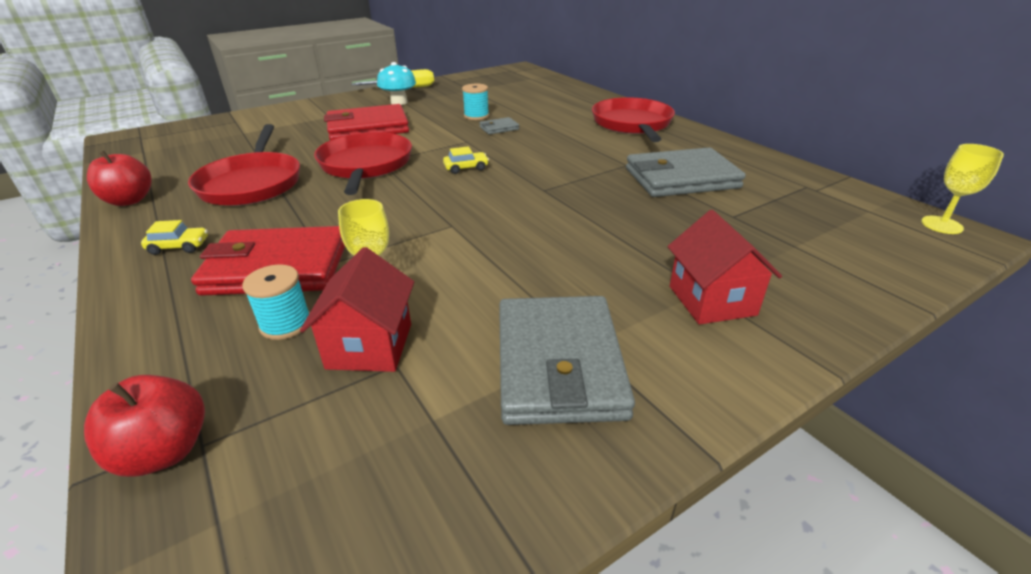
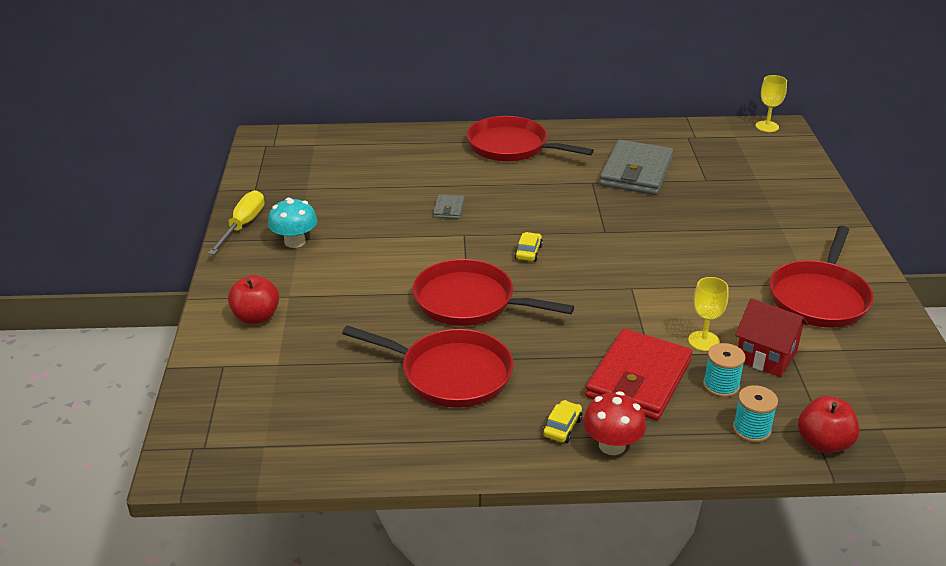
camera: 60 degrees left, 0 degrees up
(129, 200) = (423, 456): red apple -> red apple (256, 317)
(150, 279) = (612, 445): none -> red mushroom
(368, 128) = (360, 279): red wallet -> none
(476, 116) = (399, 210): turquoise spool -> turquoise spool (751, 429)
(558, 363) = (819, 297): grey wallet -> red pan
(712, 300) = (792, 230): red house -> none

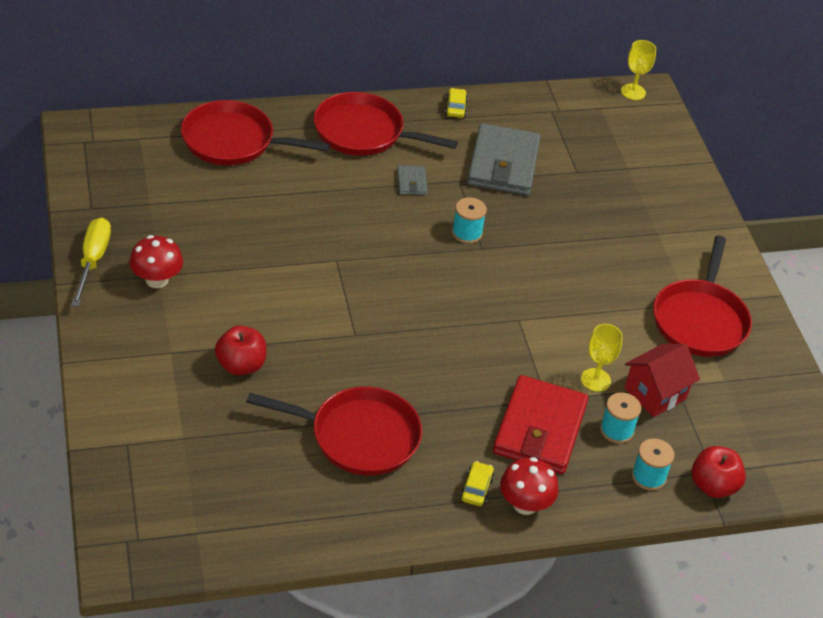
camera: 15 degrees left, 10 degrees up
(256, 317) = (144, 382): red apple -> red apple (241, 365)
(295, 242) = (157, 280): turquoise mushroom -> red mushroom
(448, 209) = (313, 225): grey wallet -> grey wallet (411, 182)
(469, 301) = (359, 347): red pan -> red pan (233, 141)
(528, 252) = (408, 280): yellow car -> yellow car (455, 108)
(592, 220) = (467, 233): none -> turquoise spool
(766, 356) = (655, 394): red house -> red house turned 60 degrees counterclockwise

